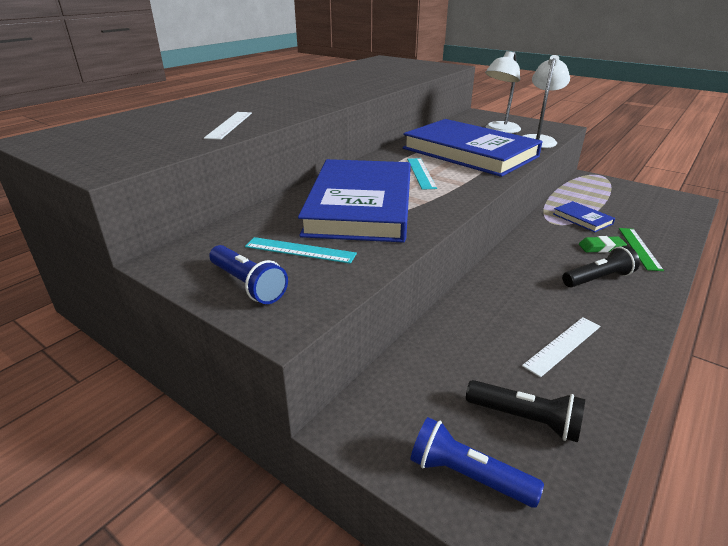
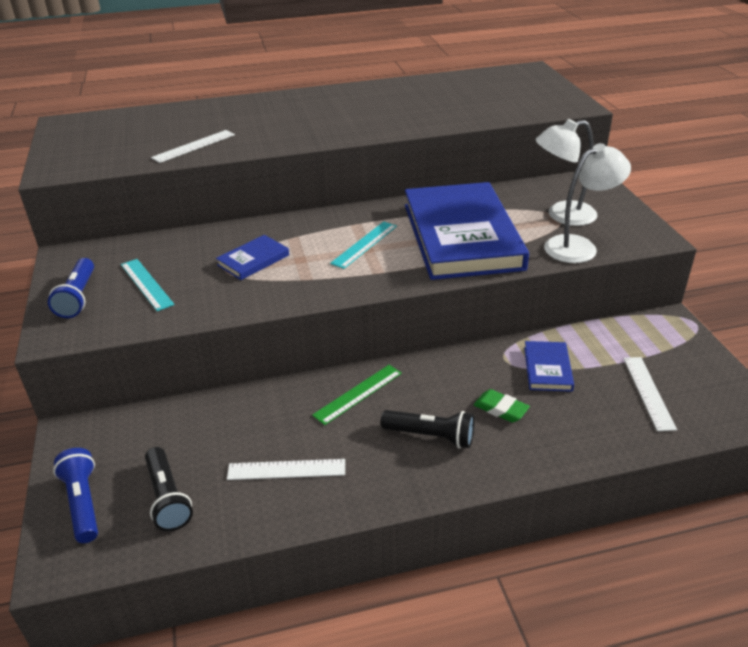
camera: 40 degrees right, 5 degrees up
(361, 205) = (253, 260): blue book -> blue book, size x0.41
(639, 248) = (543, 431): green ruler -> green ruler (358, 394)
(641, 210) = (648, 392): none -> white ruler

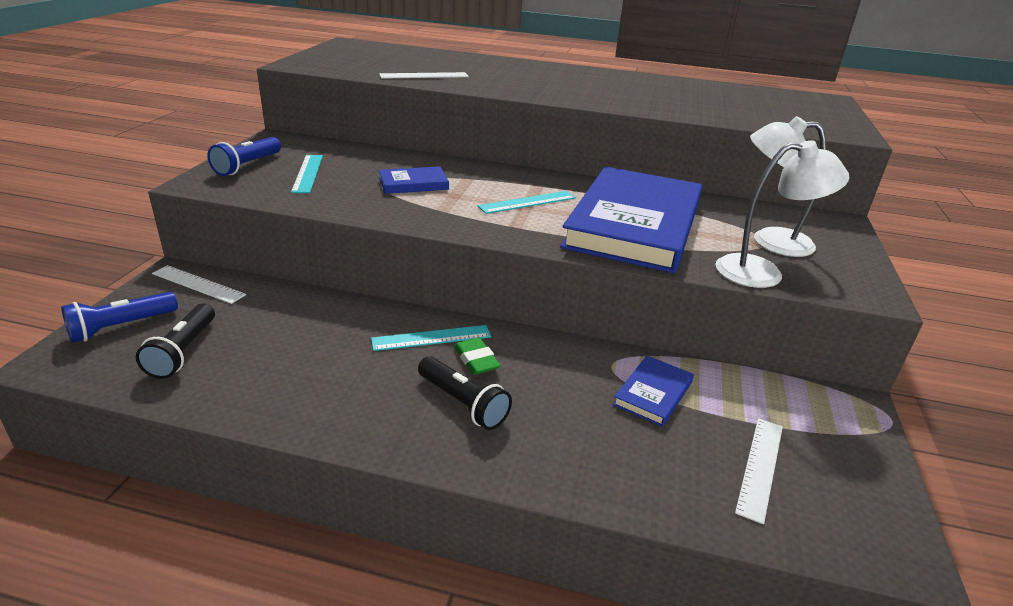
camera: 25 degrees right, 5 degrees down
(83, 503) = (121, 327): blue flashlight -> blue flashlight turned 135 degrees counterclockwise
(286, 469) = (300, 373): white ruler -> white ruler (198, 284)
(358, 394) = (431, 338): green ruler -> turquoise ruler
(500, 409) = (562, 410): green eraser -> green eraser (476, 360)

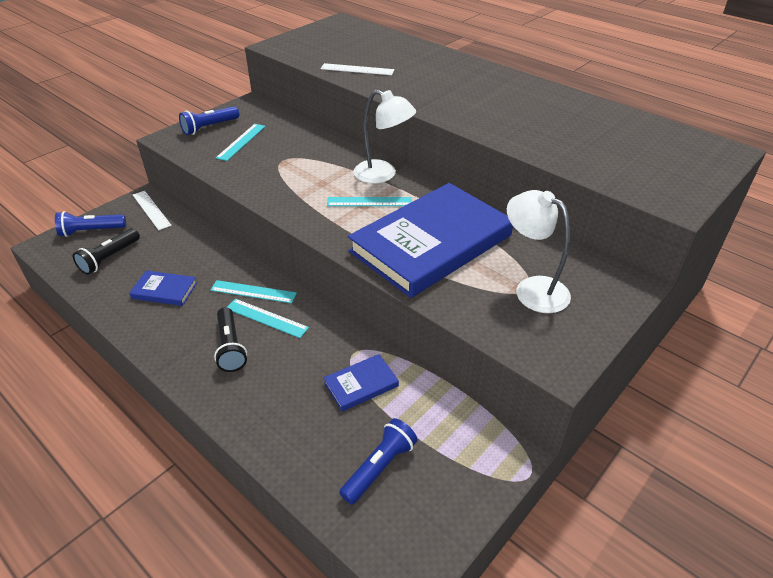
camera: 30 degrees right, 10 degrees up
(413, 184) = (303, 166): blue book -> blue book (164, 290)
(476, 360) = (266, 318): green eraser -> turquoise ruler
(760, 467) = (379, 467): white ruler -> blue flashlight
(762, 272) = (486, 318): white lamp -> white lamp (383, 175)

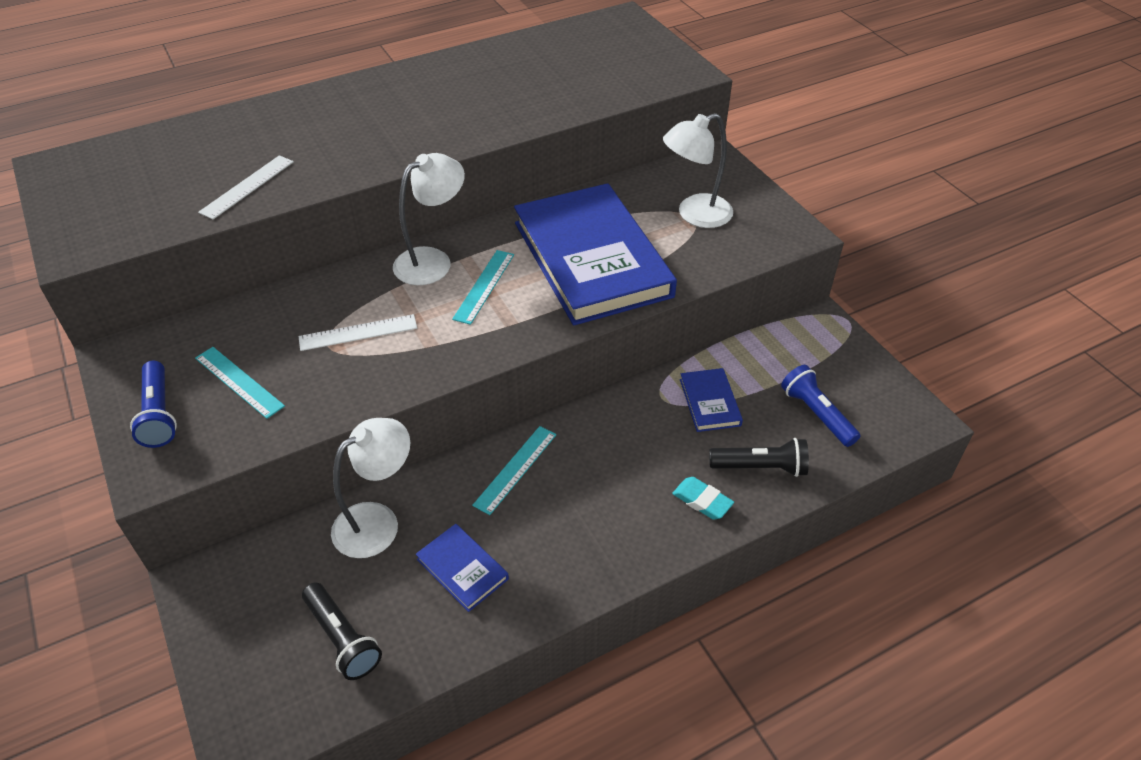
camera: 70 degrees left, 5 degrees up
(91, 231) = (246, 665): blue flashlight -> none
(151, 210) = (240, 571): white ruler -> white ruler (358, 332)
(164, 290) = (462, 569): blue book -> blue book turned 75 degrees counterclockwise
(195, 246) = (377, 521): none -> white lamp
(230, 347) = (608, 507): black flashlight -> black flashlight (760, 467)
(251, 401) = (702, 501): none -> turquoise eraser
(266, 318) = (571, 464): turquoise ruler -> none

